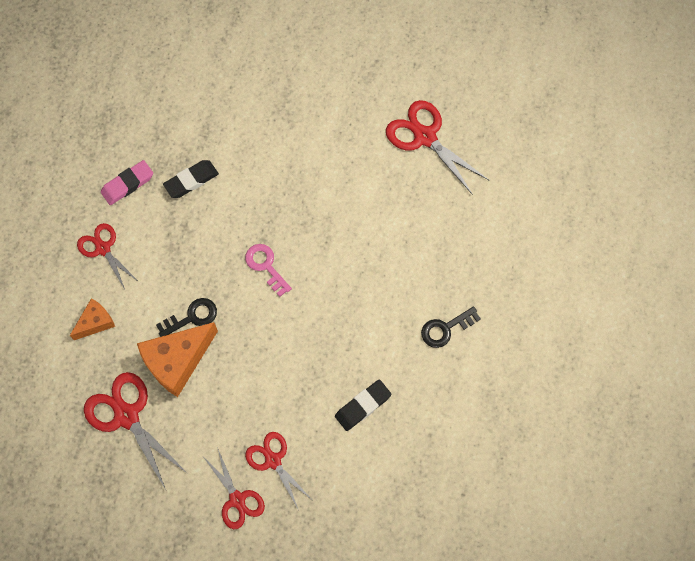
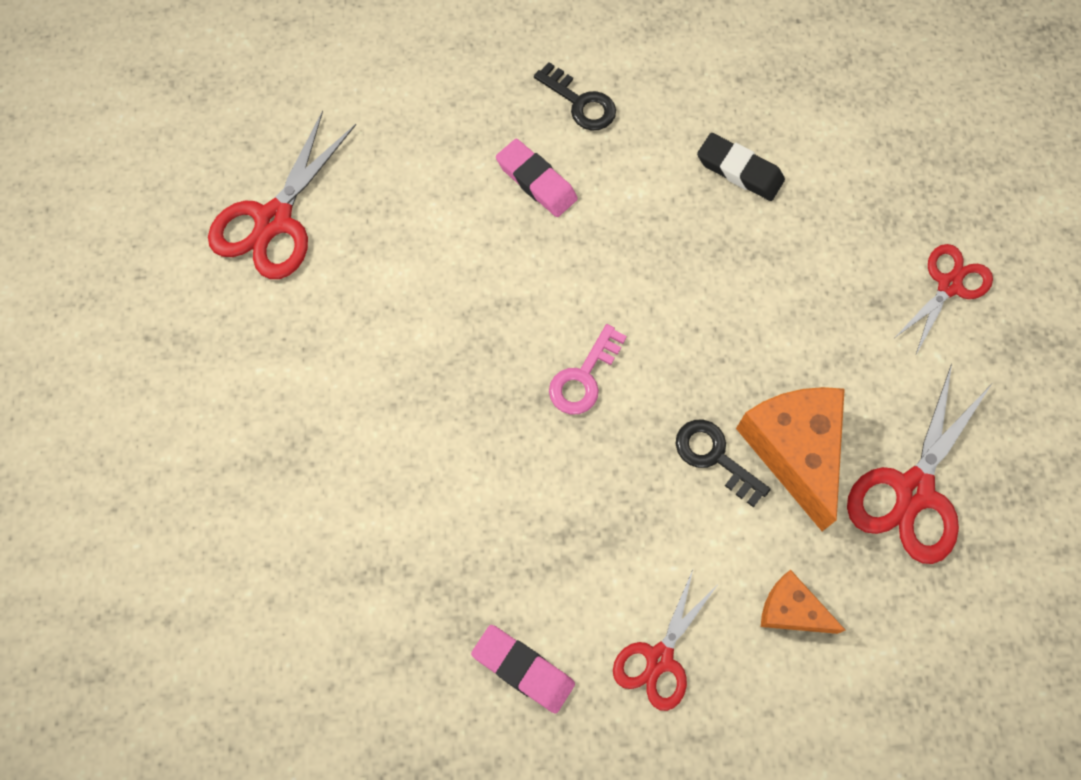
camera: 110 degrees left, 0 degrees up
(177, 361) = (794, 450): orange cheese -> orange cheese turned 135 degrees counterclockwise
(191, 181) = (476, 557): black eraser -> none
(273, 460) = (872, 258): red scissors -> none
(399, 283) = (536, 181): none -> pink eraser

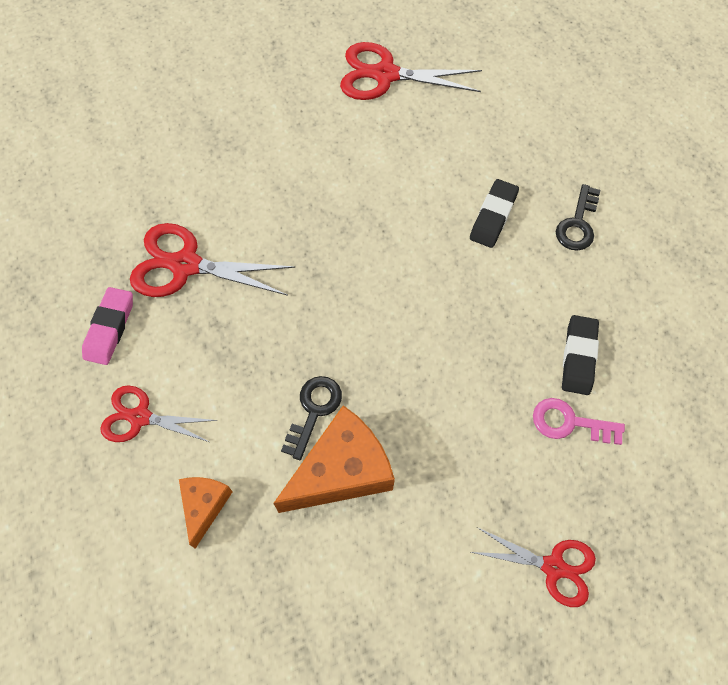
camera: 70 degrees right, 5 degrees down
(536, 181) = (493, 216): pink eraser -> black eraser
(583, 377) = (345, 298): pink key -> pink key (569, 423)
(913, 491) = (340, 583): red scissors -> red scissors (185, 265)

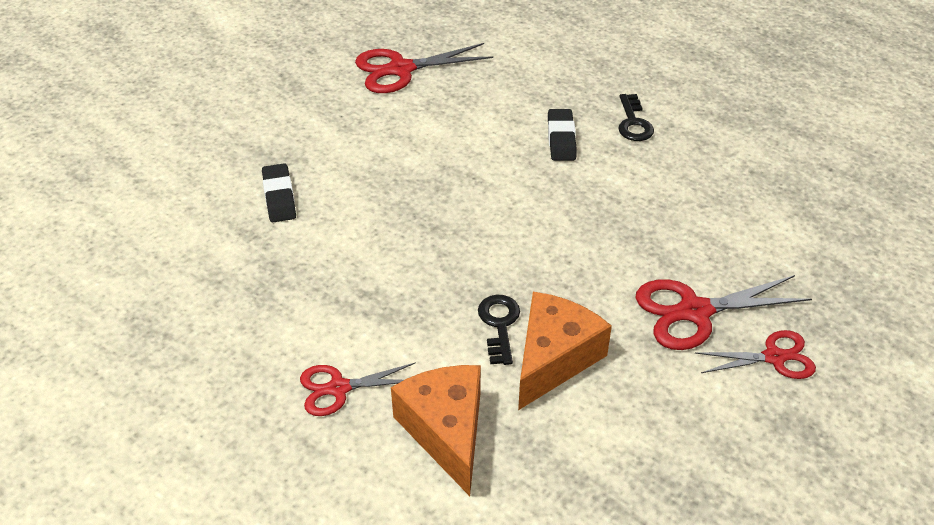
camera: 25 degrees left, 20 degrees down
(110, 328) = (262, 332): pink eraser -> none
(185, 265) = (306, 260): red scissors -> red scissors (694, 312)
(204, 506) = (446, 431): orange cheese -> orange cheese, size x1.80
(569, 423) = (719, 256): pink key -> none
(578, 357) = (695, 210): black eraser -> black eraser (279, 197)

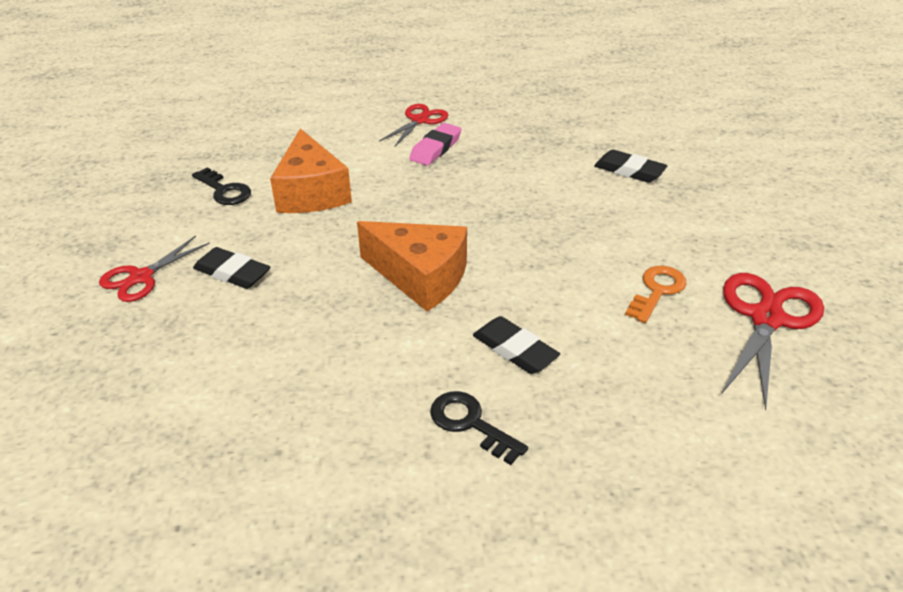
camera: 135 degrees right, 5 degrees down
(380, 334) = (436, 148): none -> pink eraser
(428, 115) = (657, 291): none -> orange key
(446, 431) = (335, 135): orange cheese -> orange cheese (420, 277)
(499, 325) = (370, 189): black key -> black key (224, 190)
(694, 312) = (232, 273): red scissors -> black eraser

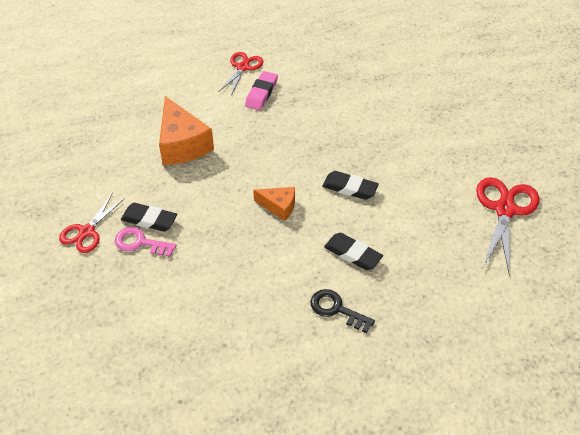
camera: 10 degrees left, 10 degrees up
(208, 299) = (140, 243): none -> pink key
(224, 190) = (118, 150): black key -> none
(420, 277) = (279, 206): orange cheese -> orange cheese, size x0.55
(629, 171) = (402, 98): black eraser -> black eraser (350, 188)
(657, 291) = (435, 197): orange key -> none

